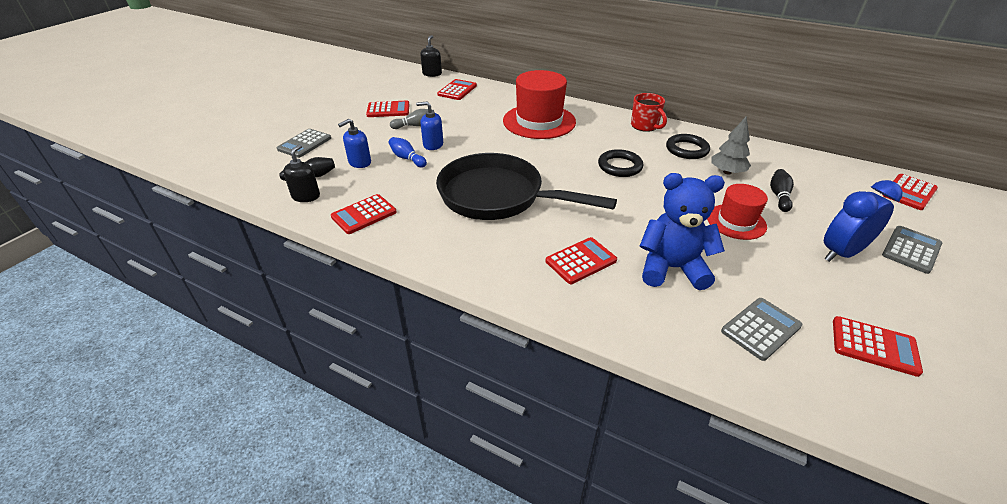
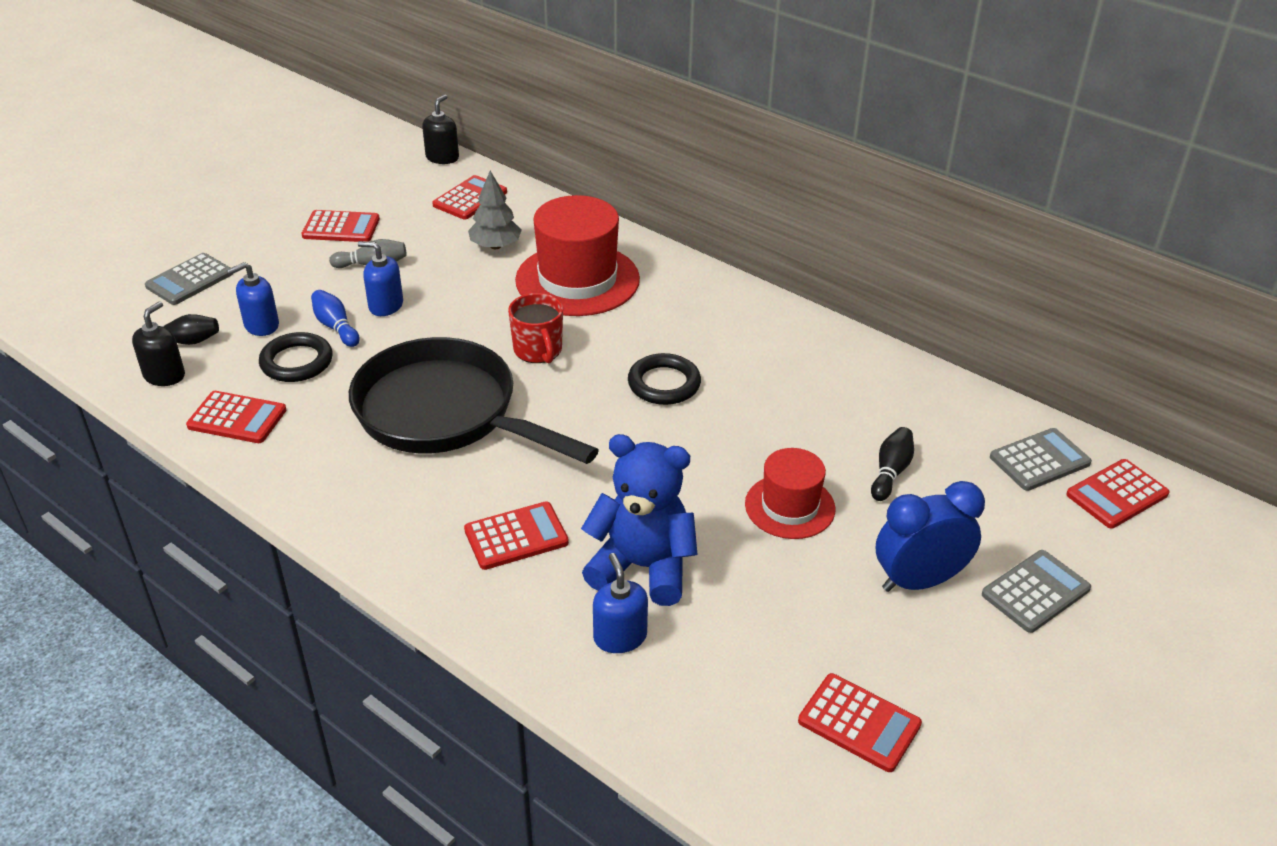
camera: 10 degrees right, 0 degrees up
(364, 214) = (237, 418): red calculator -> red calculator turned 135 degrees counterclockwise
(645, 126) = (751, 310): red mug -> red mug (538, 350)
(685, 314) = (620, 637): none -> blue soap dispenser
(687, 149) = (794, 366): black ring -> black ring (296, 362)
(727, 172) = (834, 417): grey tree -> grey tree (495, 246)
(760, 329) = (714, 674): grey calculator -> grey calculator (1039, 460)

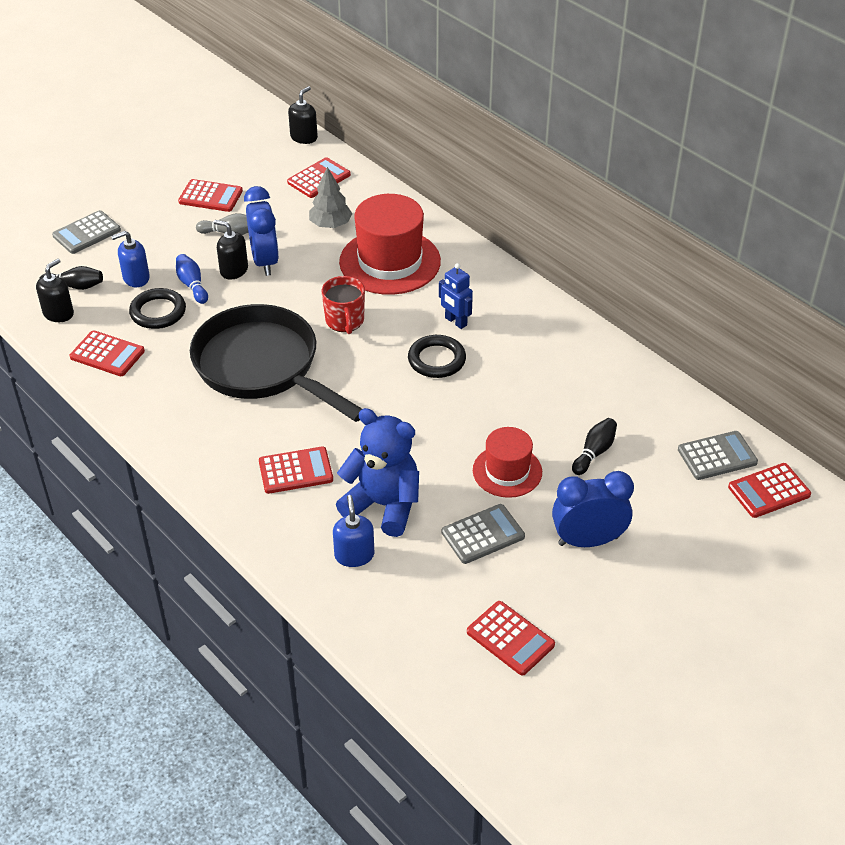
camera: 10 degrees right, 5 degrees up
(385, 305) = (234, 270): blue soap dispenser -> black soap dispenser
(423, 292) = (265, 261): none -> blue clock
(675, 338) = (455, 322): none -> blue robot
(1035, 592) = (675, 559): grey calculator -> grey calculator (483, 534)

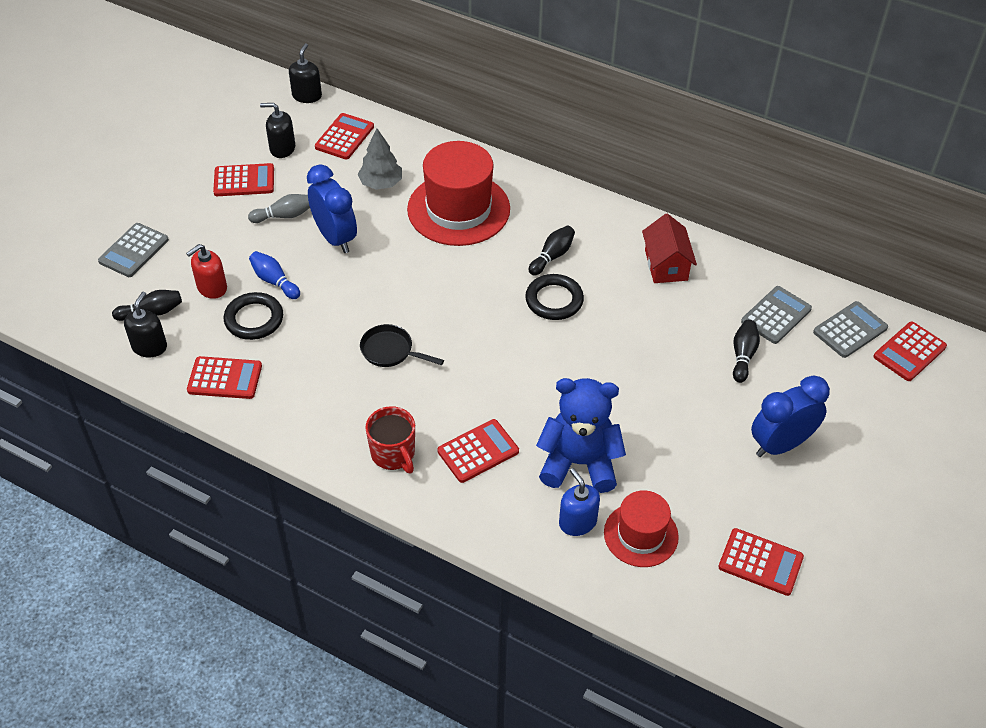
camera: 20 degrees left, 5 degrees up
(136, 278) = (212, 288): blue soap dispenser -> red soap dispenser
(234, 270) = (308, 255): black soap dispenser -> black soap dispenser (282, 148)
(263, 367) = (390, 351): black pan -> black pan, size x0.40
(345, 321) = (446, 282): red mug -> red mug (393, 454)
(455, 322) = (552, 256): blue robot -> black bowling pin
(483, 534) = (684, 466): grey calculator -> grey calculator (776, 315)
(507, 471) = (675, 396): red hat -> red hat (641, 534)
(562, 354) = (666, 265): none -> red house

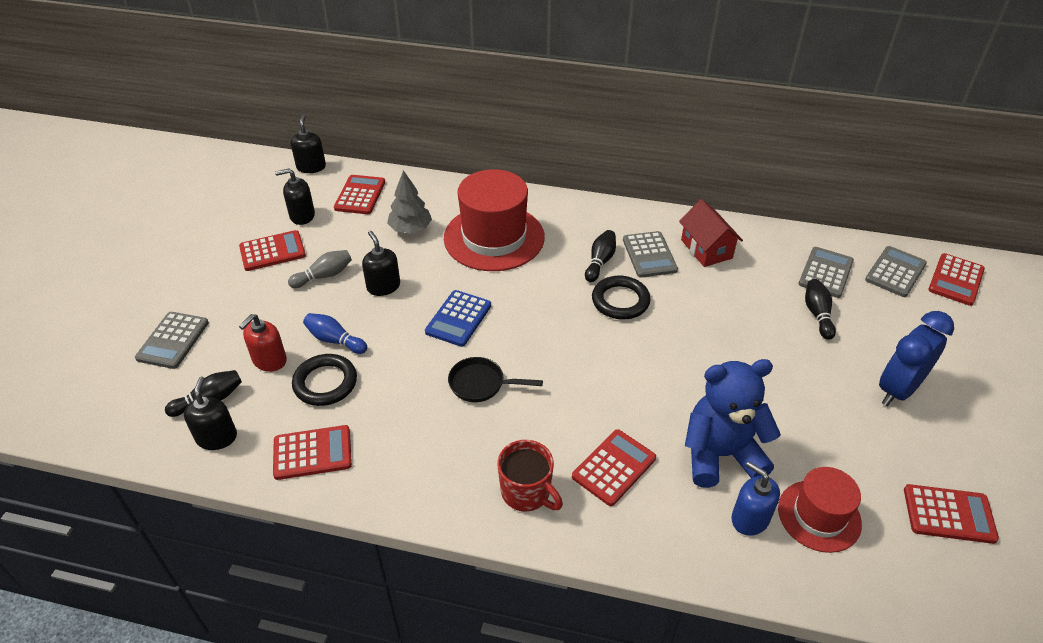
camera: 15 degrees left, 5 degrees down
(335, 238) = (383, 286): blue clock -> black soap dispenser
(393, 285) = (458, 319): none -> blue calculator
(605, 259) = (649, 255): none -> grey calculator

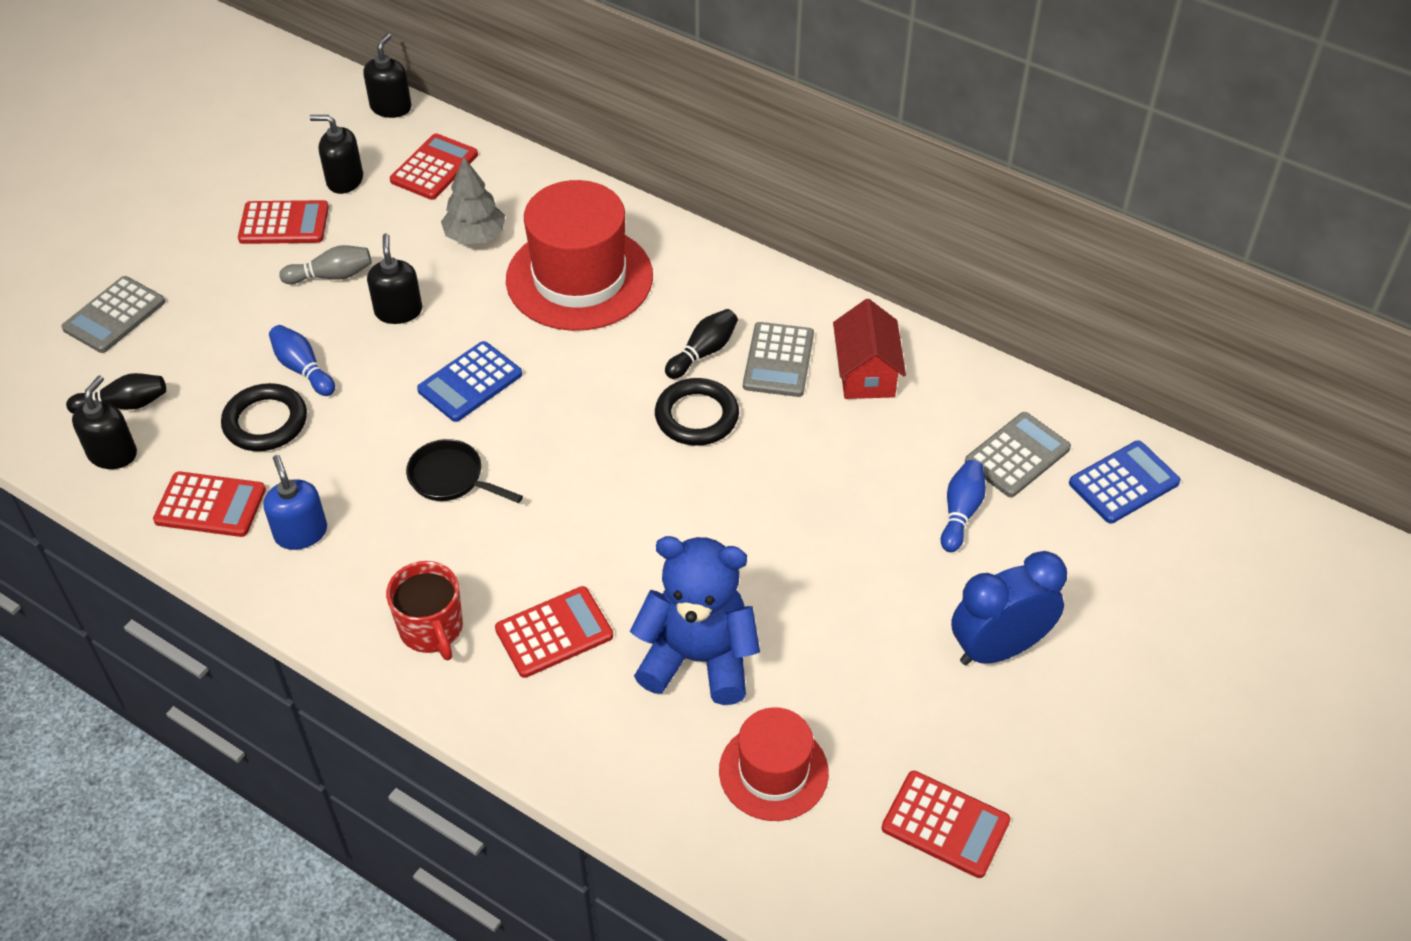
camera: 20 degrees right, 5 degrees up
(269, 360) = (214, 374): red soap dispenser -> none
(750, 518) = (683, 747): blue soap dispenser -> blue soap dispenser (301, 533)
(817, 314) = (960, 513): black bowling pin -> blue bowling pin
(895, 272) = (1123, 483): grey calculator -> blue calculator
(956, 280) = (1208, 520): red calculator -> none

